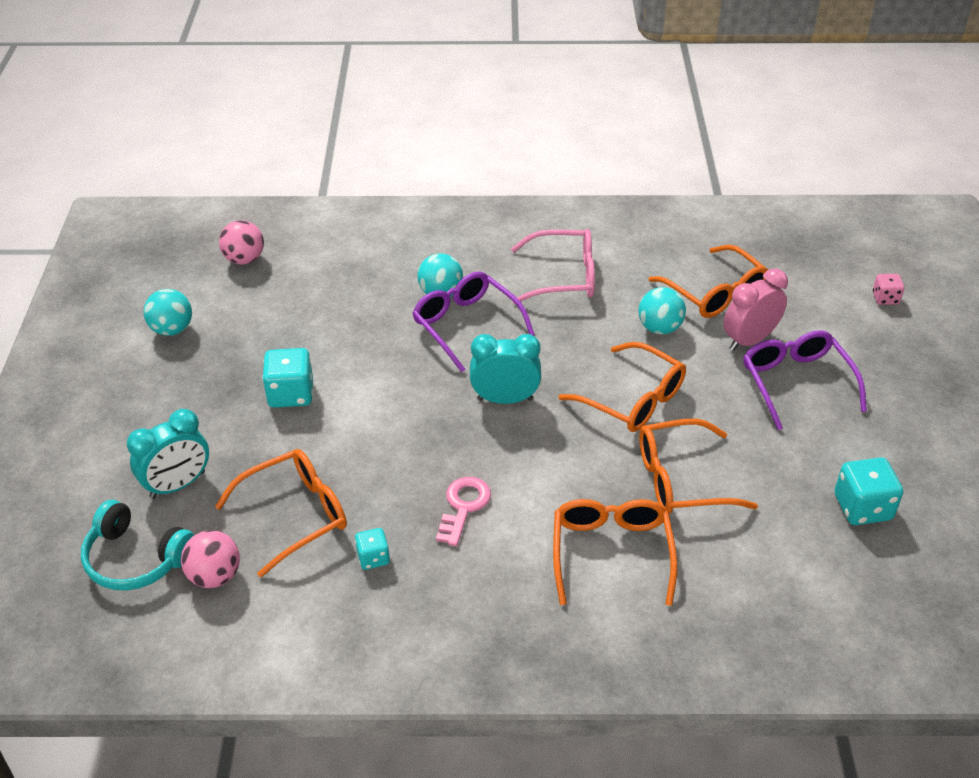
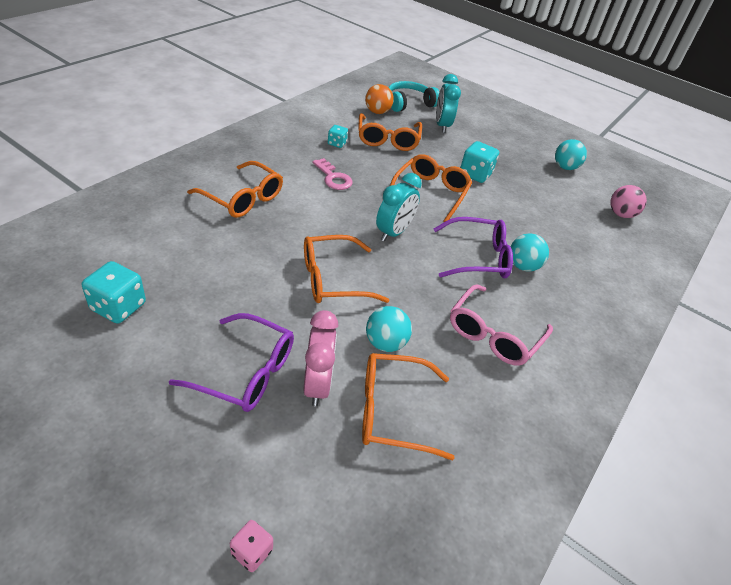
camera: 120 degrees right, 0 degrees up
(215, 576) = (377, 112): pink ball -> orange ball
(681, 479) = (249, 252): orange glasses -> orange glasses (430, 192)

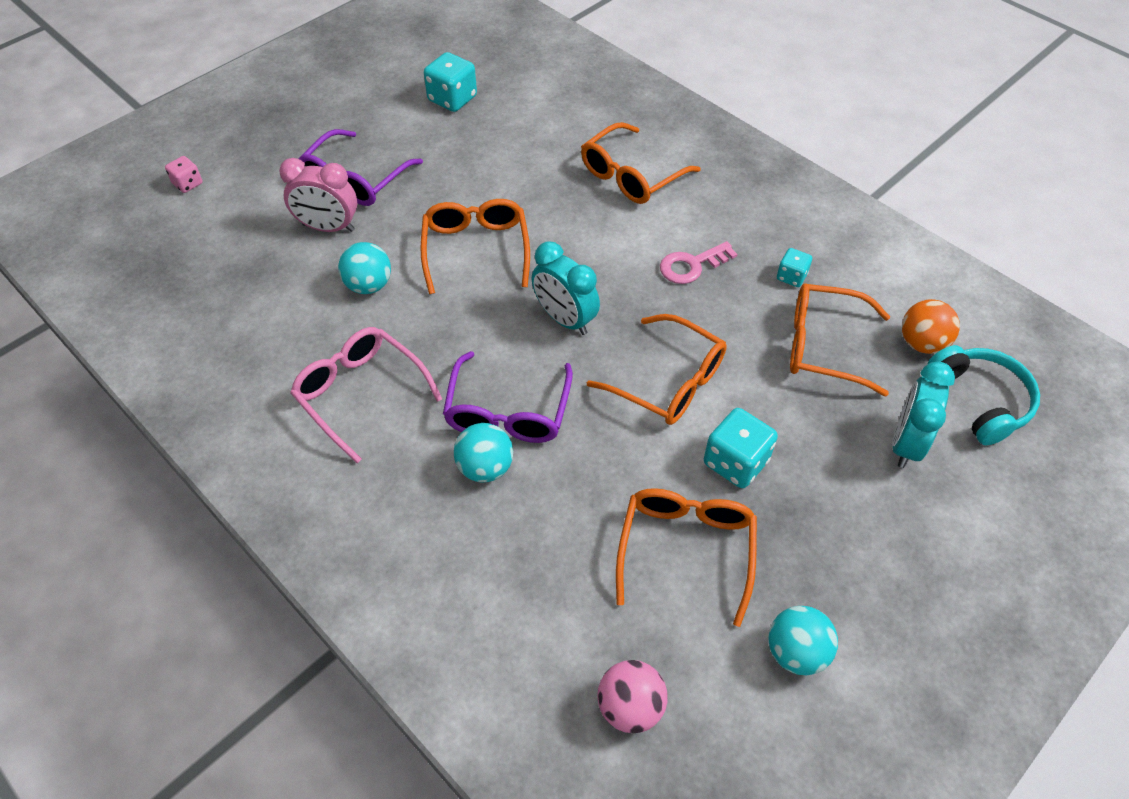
camera: 105 degrees right, 10 degrees up
(393, 411) = (280, 280): orange glasses -> orange glasses (686, 550)
(442, 125) = (906, 443): turquoise clock -> turquoise clock turned 75 degrees counterclockwise

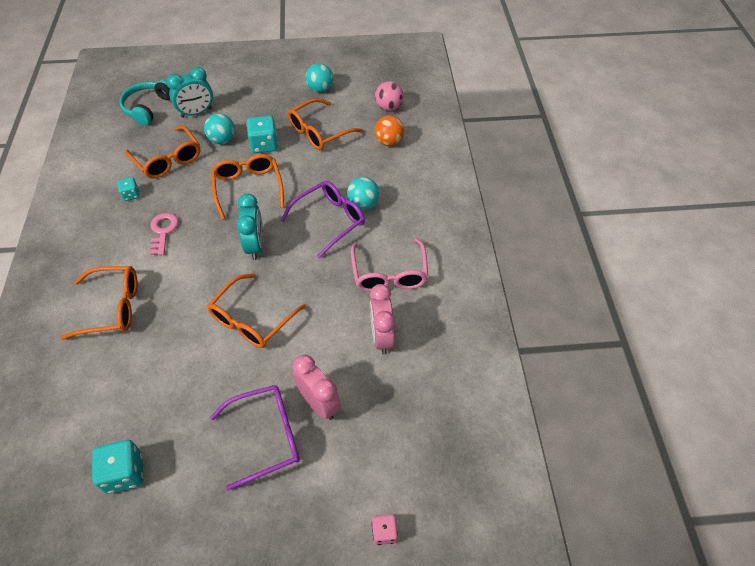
camera: 140 degrees left, 0 degrees up
(311, 320) = (381, 337): none -> pink clock
(369, 285) = (332, 338): turquoise ball -> turquoise ball (222, 140)
(692, 265) = (163, 231): pink key -> pink key turned 105 degrees counterclockwise
(922, 343) = (131, 136): orange ball -> orange ball (389, 142)

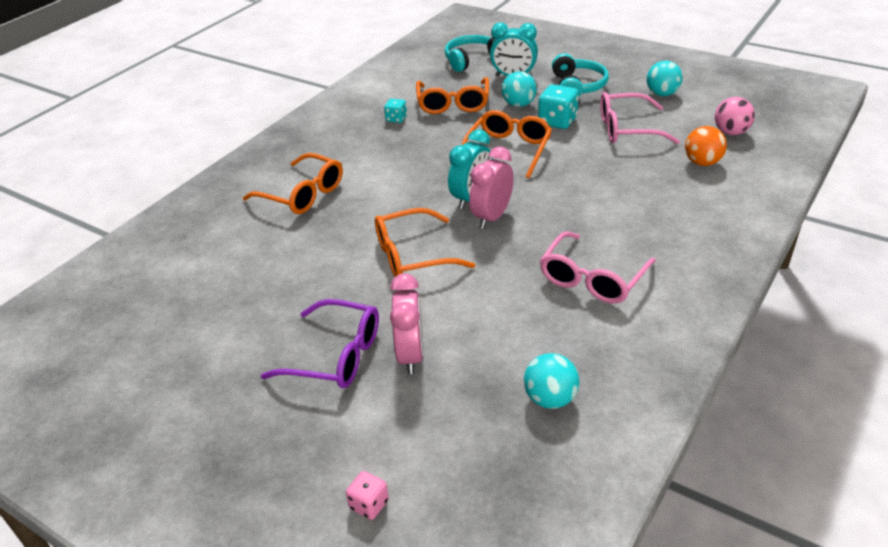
camera: 40 degrees right, 15 degrees down
(124, 473) = (196, 319): turquoise dice -> none
(163, 231) = (398, 155): pink key -> none
(254, 104) = (577, 86): none -> turquoise headphones
(319, 132) = (627, 129): orange glasses -> pink glasses
(329, 220) = (568, 206): purple glasses -> none
(363, 204) = (620, 206): turquoise ball -> turquoise ball (550, 399)
(381, 337) = (531, 330): pink clock -> pink clock (492, 217)

